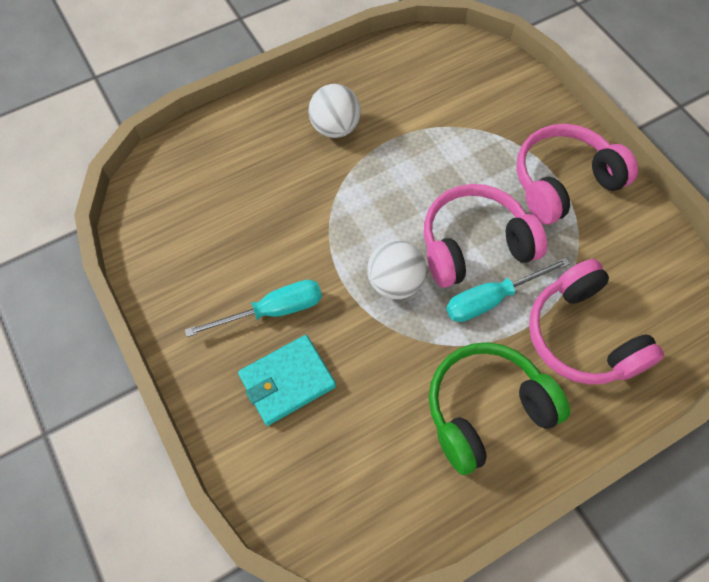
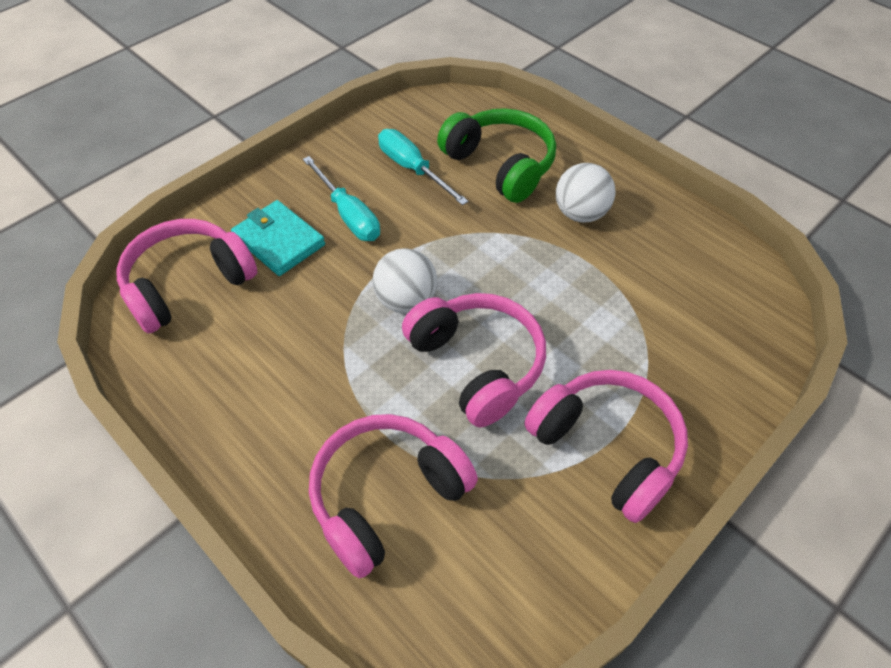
camera: 75 degrees right, 10 degrees down
(319, 478) = (188, 284): none -> pink headphones
(486, 410) = (274, 407): green headphones -> green headphones (500, 165)
(491, 299) = (411, 392): turquoise screwdriver -> turquoise screwdriver (412, 169)

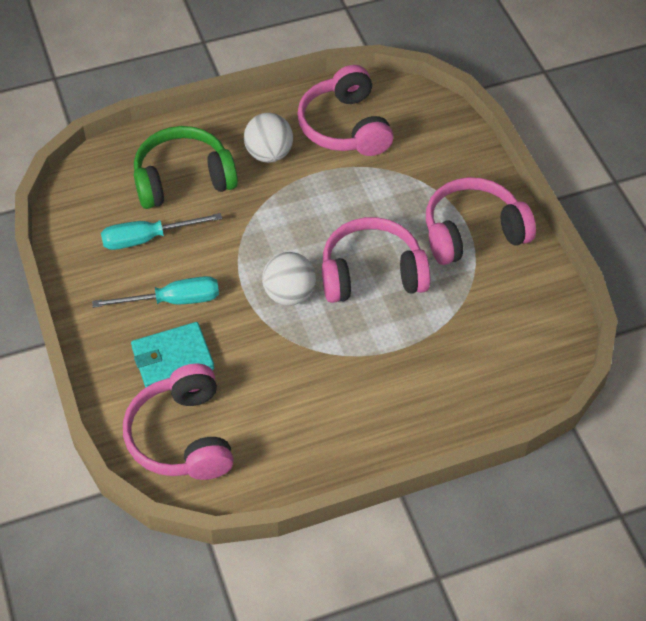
camera: 65 degrees left, 0 degrees up
(386, 496) = (448, 363): pink headphones -> pink headphones (345, 127)

